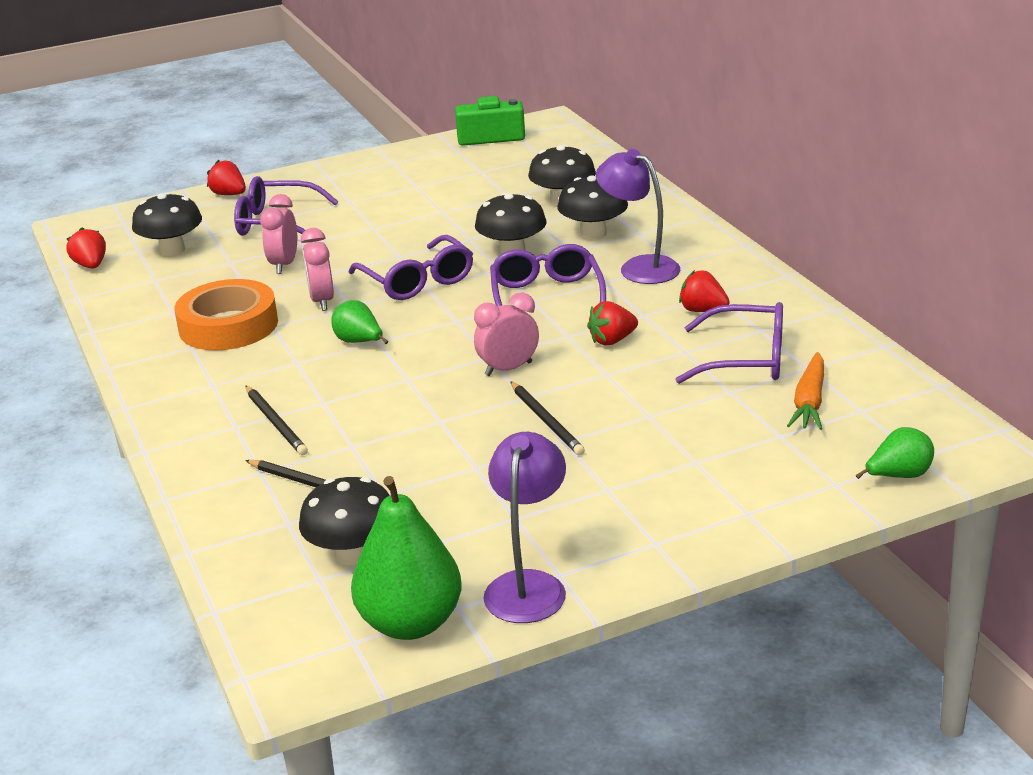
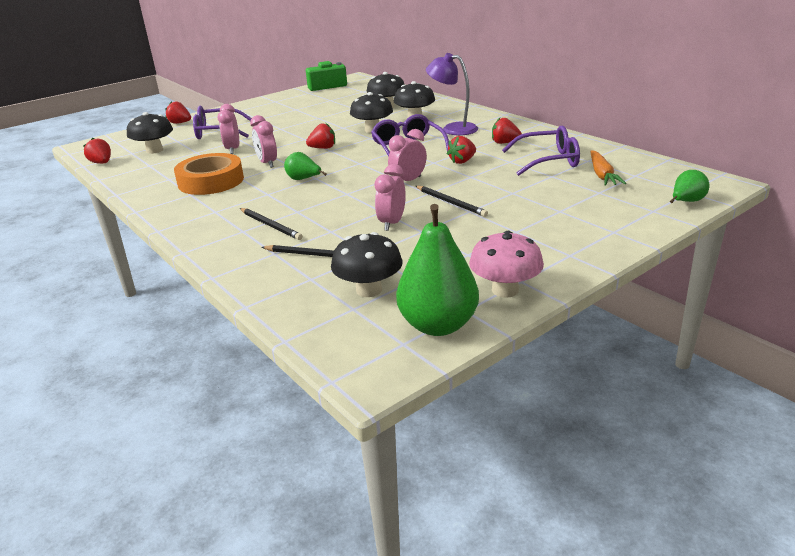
camera: 15 degrees left, 0 degrees up
(417, 281) = (323, 148): purple glasses -> red strawberry
(442, 446) = (392, 223): none -> pink clock
(528, 585) = (505, 290): purple lamp -> pink mushroom

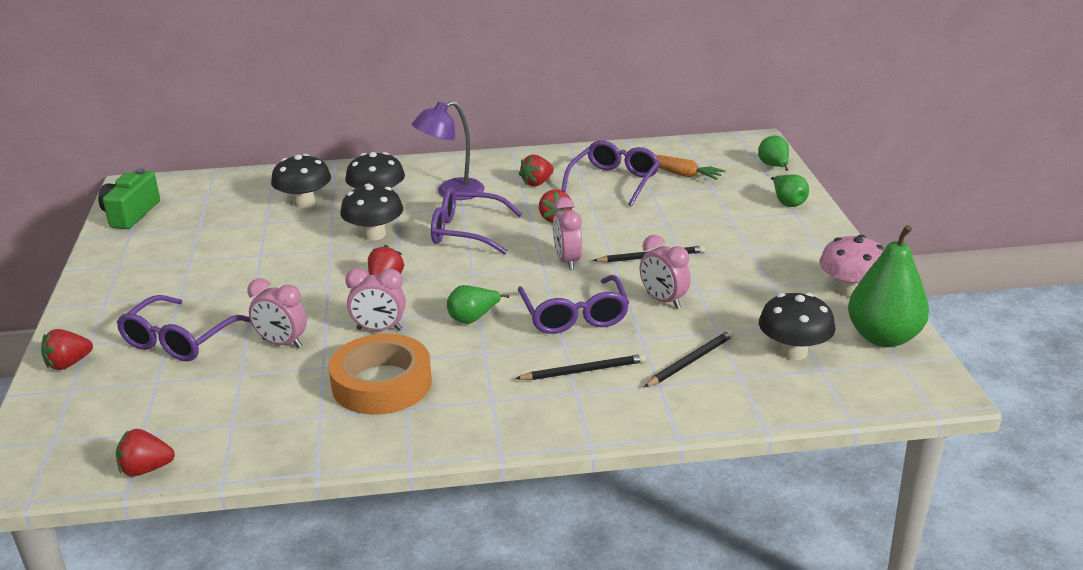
camera: 60 degrees left, 0 degrees up
(154, 150) = (169, 409): black mushroom -> none
(337, 203) = (574, 316): none -> purple glasses
(627, 224) = (788, 202): none -> green pear

